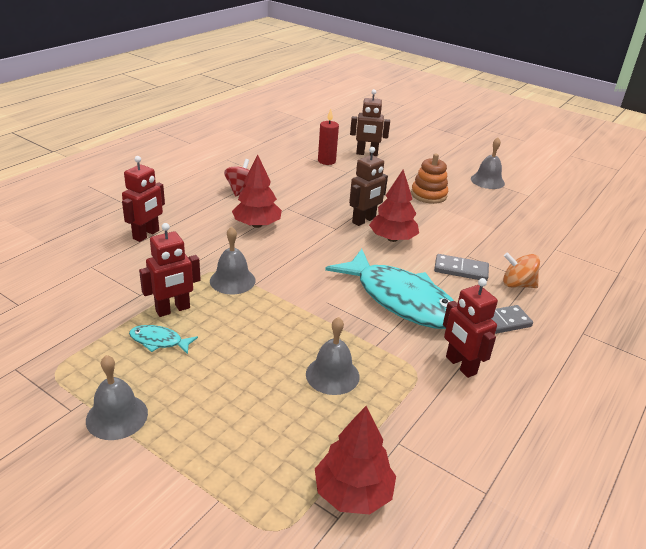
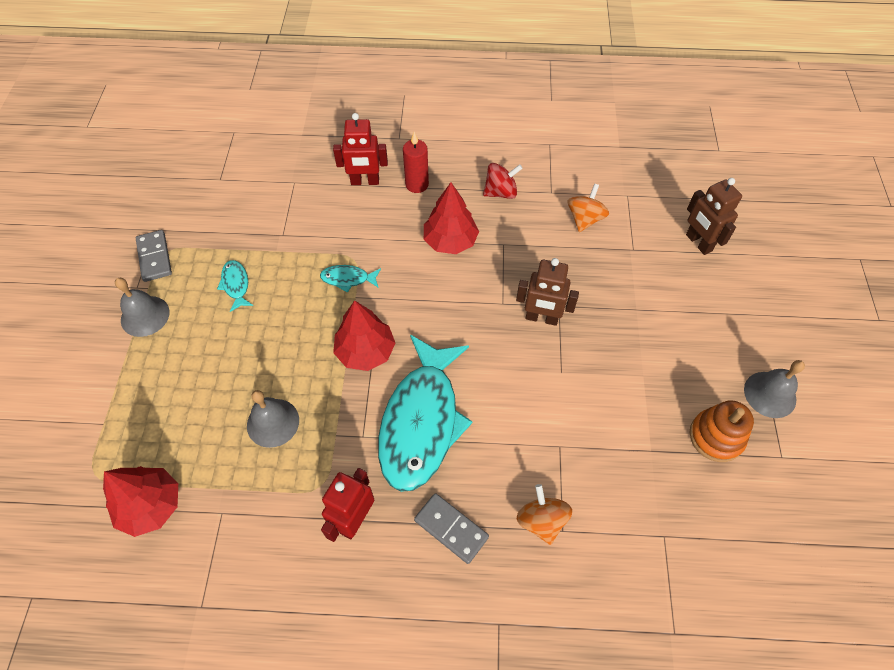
camera: 60 degrees right, 25 degrees up
(173, 310) = (279, 267): red robot -> none
(232, 280) = (348, 279): grey bell -> turquoise fish
(304, 175) = (584, 219): none -> orange spinning top
(326, 161) = (637, 219): red candle -> red candle (417, 184)
(392, 239) = (528, 361): red tree -> red tree (365, 351)
(428, 195) = (662, 349): orange stacking toy -> orange stacking toy (716, 437)
(461, 270) = (523, 451): grey domino -> grey domino (155, 257)

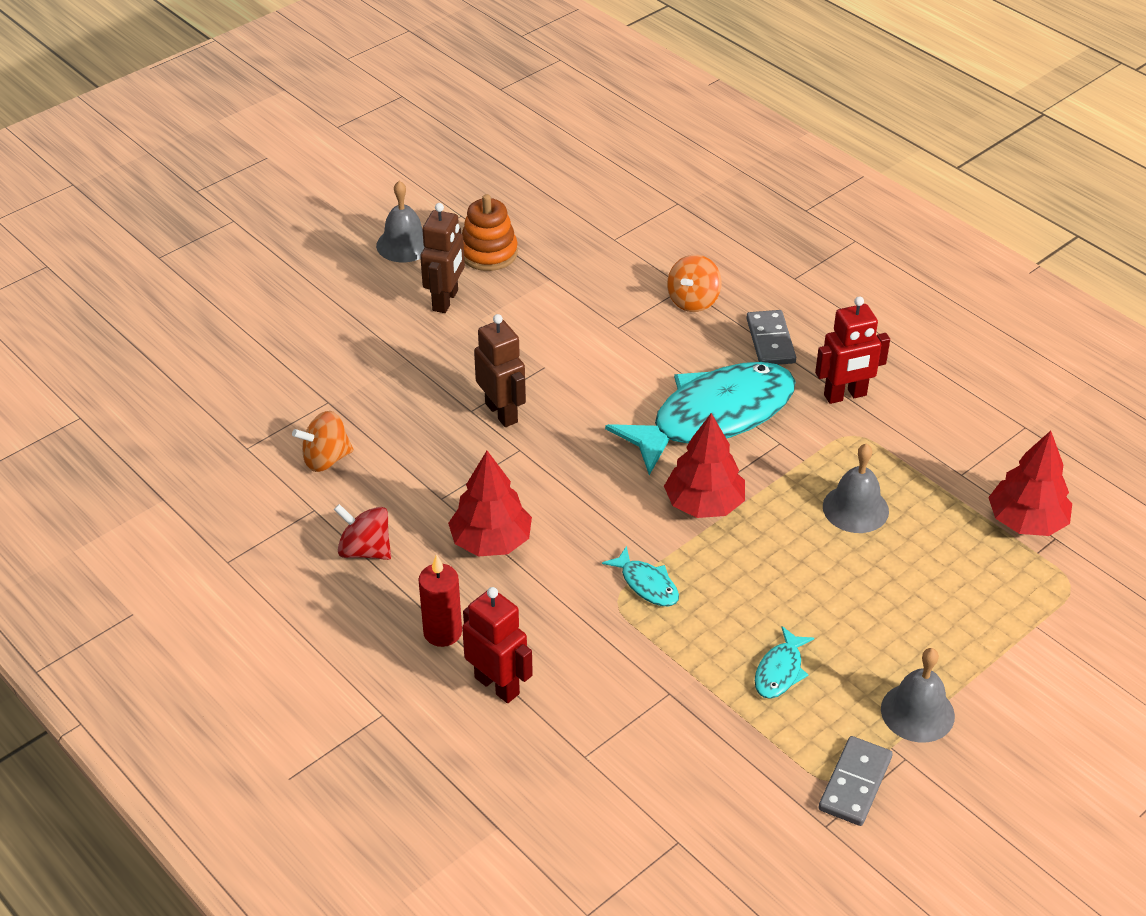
camera: 135 degrees left, 15 degrees down
(698, 243) = (262, 363): brown robot -> brown robot (446, 300)

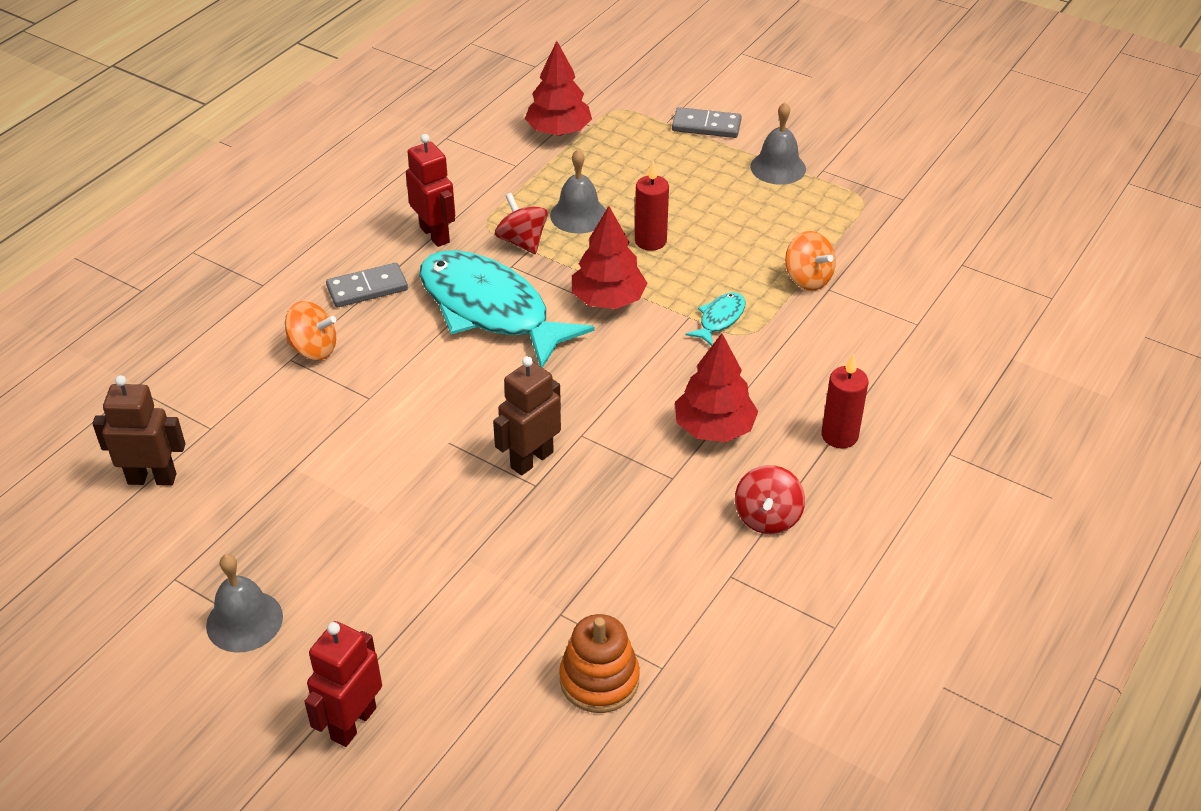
camera: 105 degrees left, 0 degrees up
(326, 459) = (653, 587): orange spinning top -> orange spinning top (807, 279)
(446, 300) = (351, 551): brown robot -> brown robot (152, 478)
(488, 253) = (252, 533): orange stacking toy -> orange stacking toy (599, 680)
(497, 685) = (877, 387): red robot -> red robot (353, 723)
(780, 671) = (775, 235): turquoise fish -> none
(795, 558) = (650, 241): none -> red candle
(818, 457) = (522, 242): none -> red spinning top
(855, 783) = (859, 189): grey domino -> grey domino (706, 126)

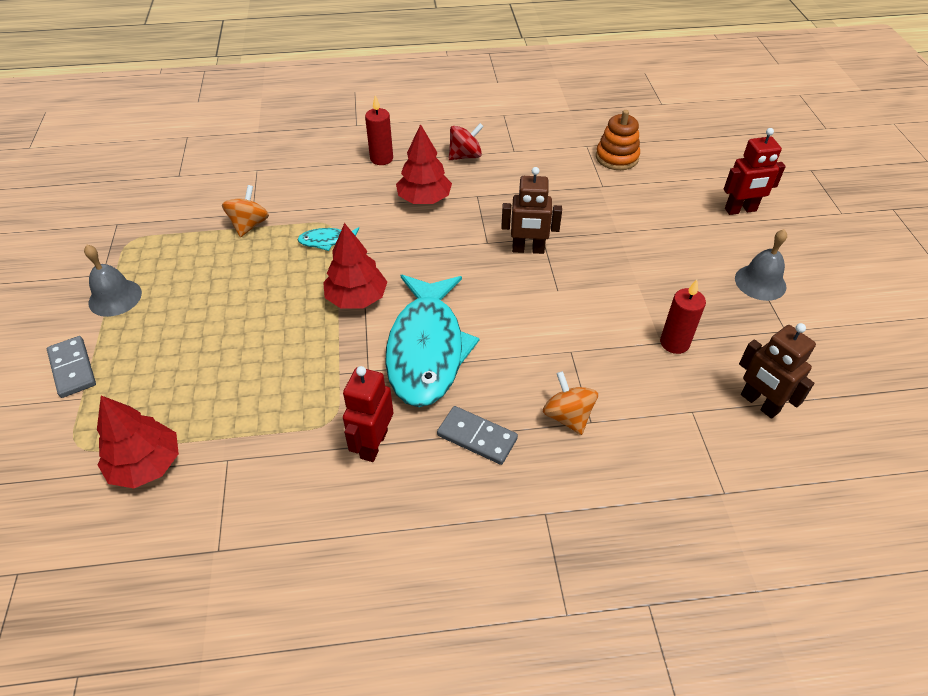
camera: 130 degrees left, 5 degrees up
(522, 242) = (333, 383): red spinning top -> none
(578, 215) = (270, 371): grey bell -> none
(650, 241) = (270, 314): red candle -> red candle (674, 343)

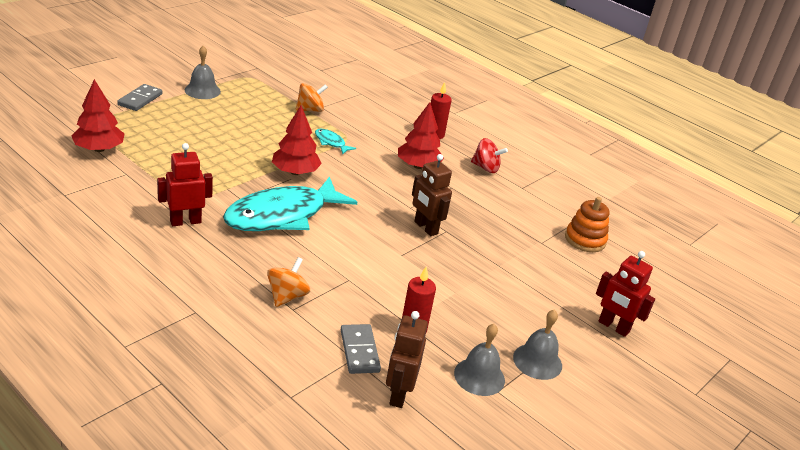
camera: 45 degrees right, 15 degrees down
(477, 437) = (230, 261): grey domino -> grey domino (359, 351)
(761, 332) = (479, 376): none -> grey bell

